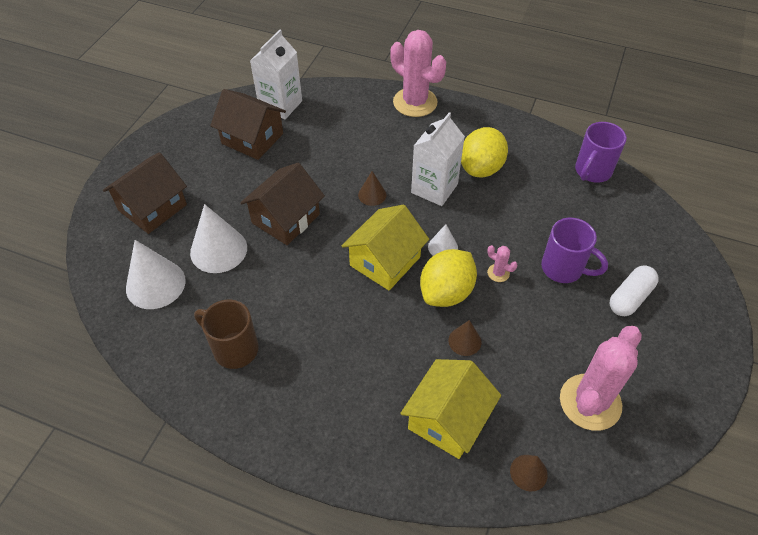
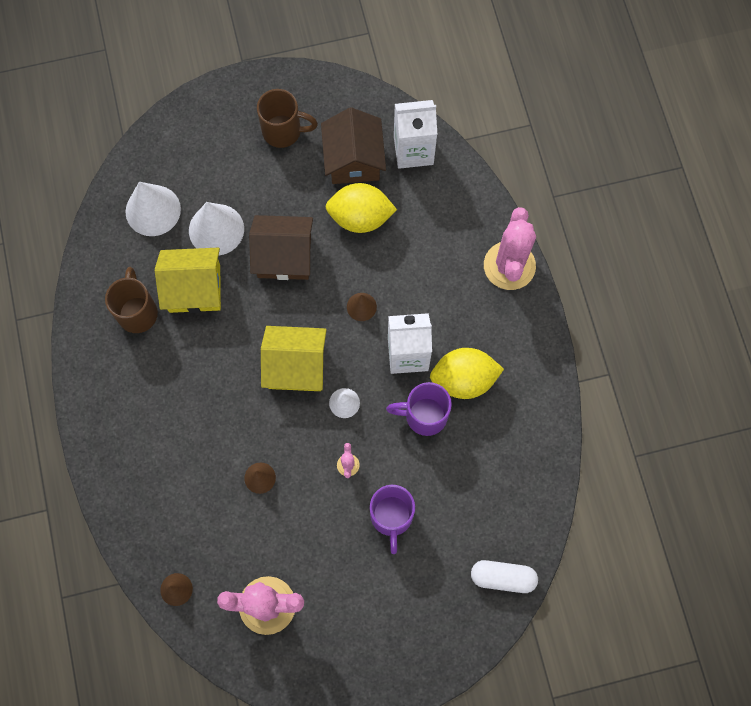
camera: 55 degrees right, 20 degrees up
(153, 208) = (221, 145): brown house -> none
(186, 165) = (283, 131): none -> brown mug
(446, 292) = (298, 435): yellow lemon -> yellow lemon (360, 217)
(448, 419) = (181, 506): yellow house -> yellow house (194, 288)
(592, 171) = (534, 483): purple mug -> purple mug (424, 415)
(630, 297) = (397, 589): white capsule -> white capsule (502, 577)

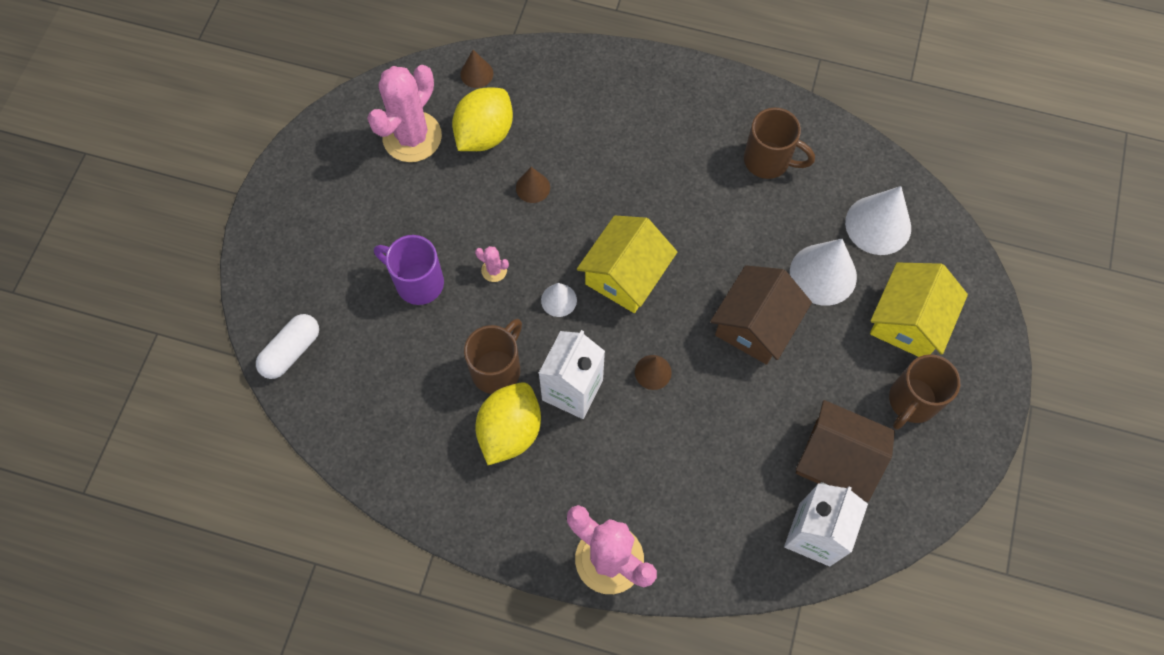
camera: 120 degrees right, 5 degrees down
(194, 288) = (766, 222): yellow house -> yellow house (908, 321)
(360, 217) = (759, 427): yellow lemon -> yellow lemon (484, 134)
(424, 415) = (497, 369): purple mug -> brown mug

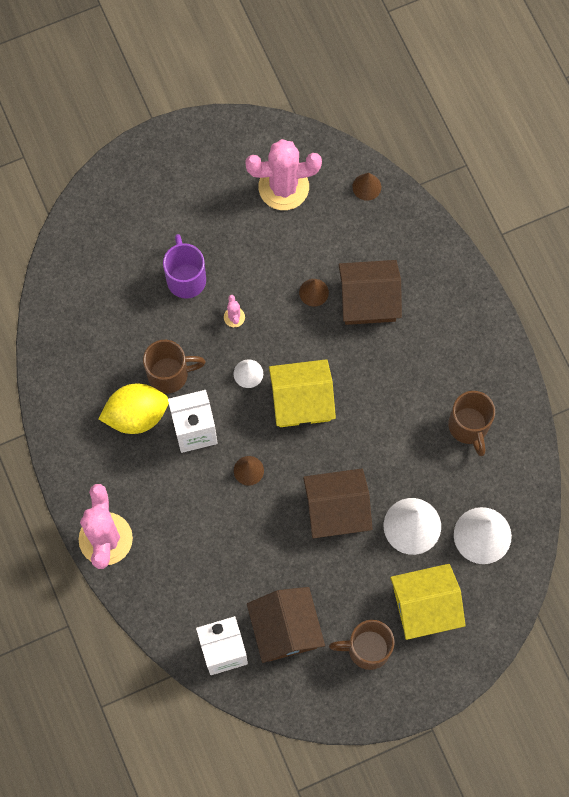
camera: 50 degrees right, 5 degrees up
(291, 351) = (78, 244): white capsule -> none
(484, 134) = (326, 230): yellow lemon -> none
(581, 150) = (368, 300): none -> brown house

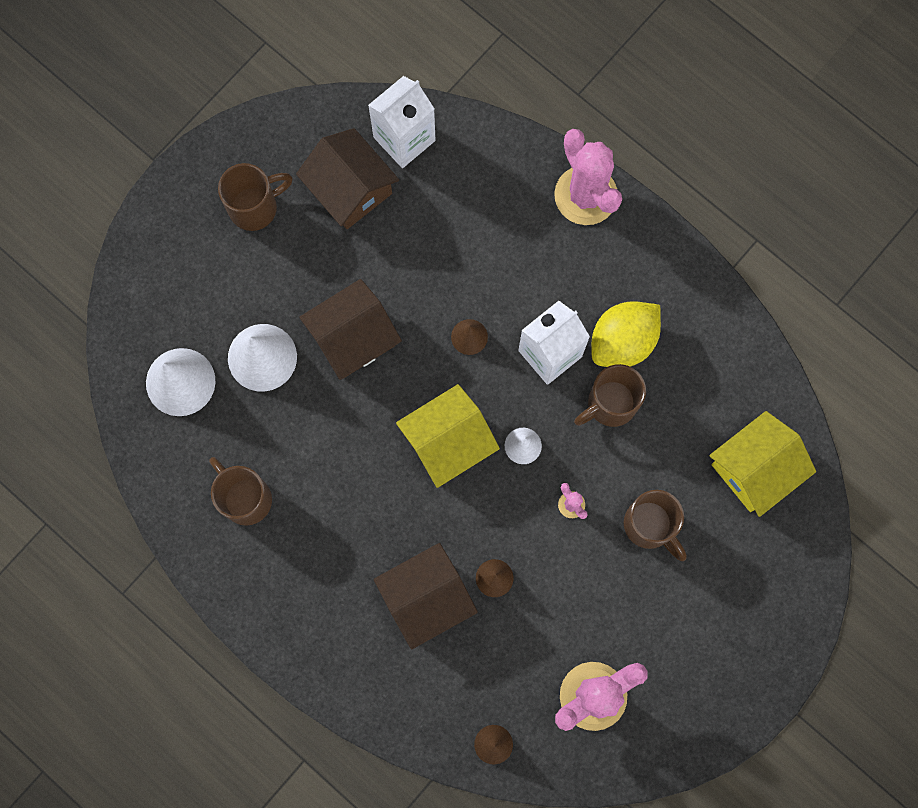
camera: 155 degrees right, 5 degrees up
(186, 278) = (650, 526): purple mug -> brown mug
(425, 606) = (212, 278): yellow house -> yellow house (754, 469)

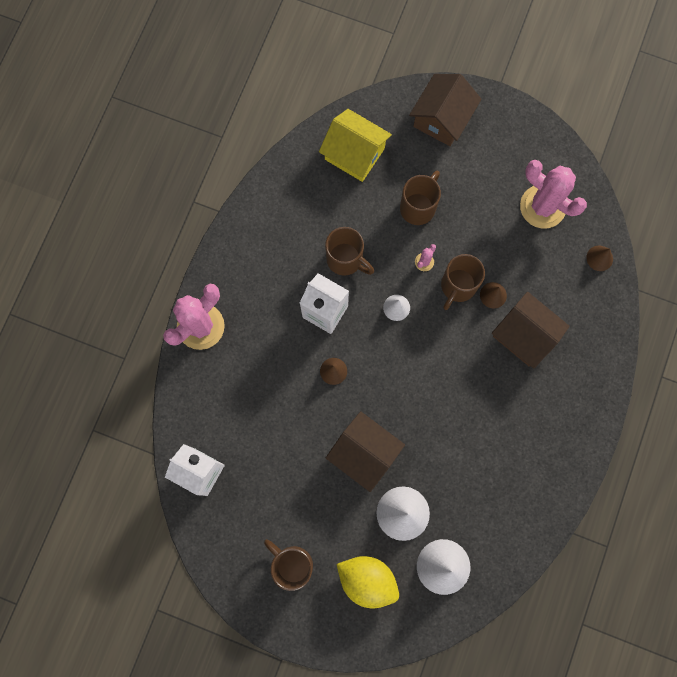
camera: 110 degrees left, 0 degrees up
(245, 498) = (507, 485): brown mug -> brown mug (457, 286)
(350, 189) = (253, 497): brown house -> brown house (442, 118)
(448, 441) = (413, 359): yellow house -> none
(622, 341) = (298, 266): yellow lemon -> yellow lemon (367, 579)

